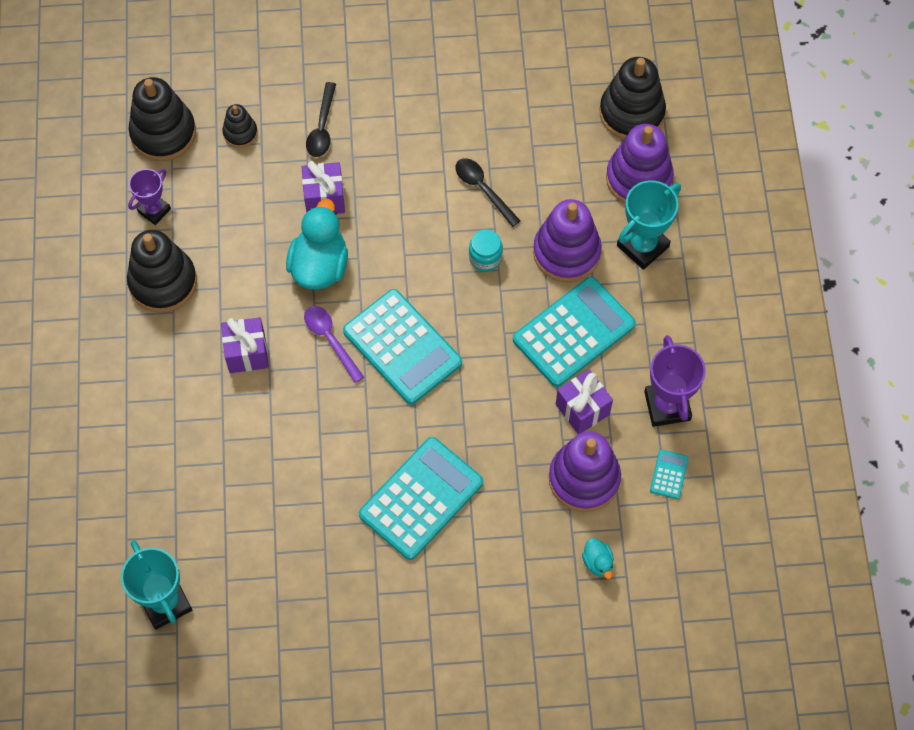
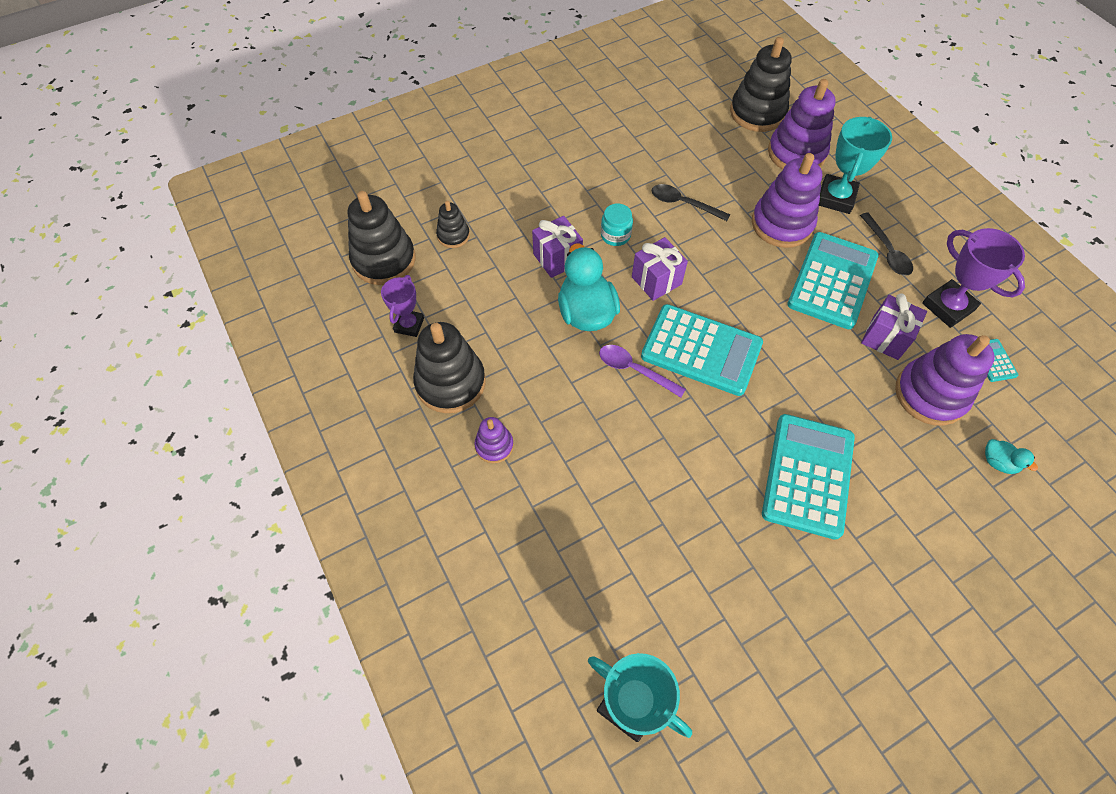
camera: 25 degrees left, 5 degrees down
(170, 355) = (494, 446): none -> purple stacking toy
(247, 353) = (566, 413): purple gift -> purple gift (656, 280)
(322, 127) = (522, 206): black spoon -> black spoon (886, 251)
(485, 257) = (721, 252): turquoise jar -> turquoise jar (615, 235)

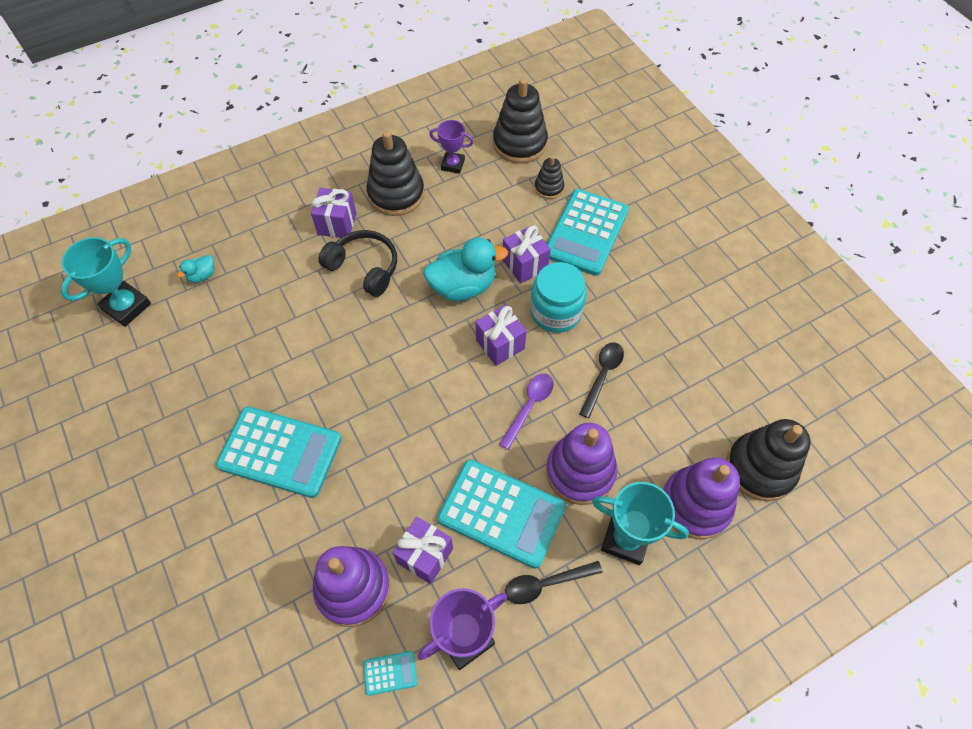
camera: 90 degrees right, 0 degrees up
(494, 446) = (337, 224): purple stacking toy -> purple gift
(562, 410) = (364, 268): none -> black headphones
(615, 235) = (555, 312): turquoise jar -> turquoise jar, size x1.72
(635, 370) = (400, 322): purple spoon -> purple spoon (529, 407)
(701, 350) = (418, 377): turquoise calculator -> turquoise calculator (586, 232)
(998, 462) = (269, 640): turquoise duck -> turquoise duck (202, 275)

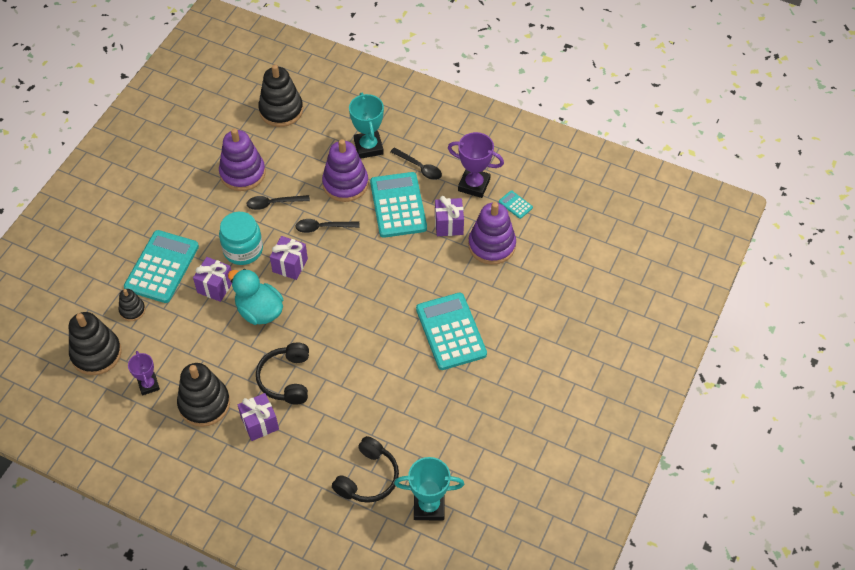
camera: 125 degrees left, 5 degrees down
(202, 275) = (368, 478): turquoise duck -> black headphones
(529, 407) = (323, 227): purple spoon -> black spoon
(586, 232) = (162, 267): turquoise calculator -> turquoise calculator turned 60 degrees counterclockwise
(695, 504) = (325, 128): purple stacking toy -> purple stacking toy (242, 173)

